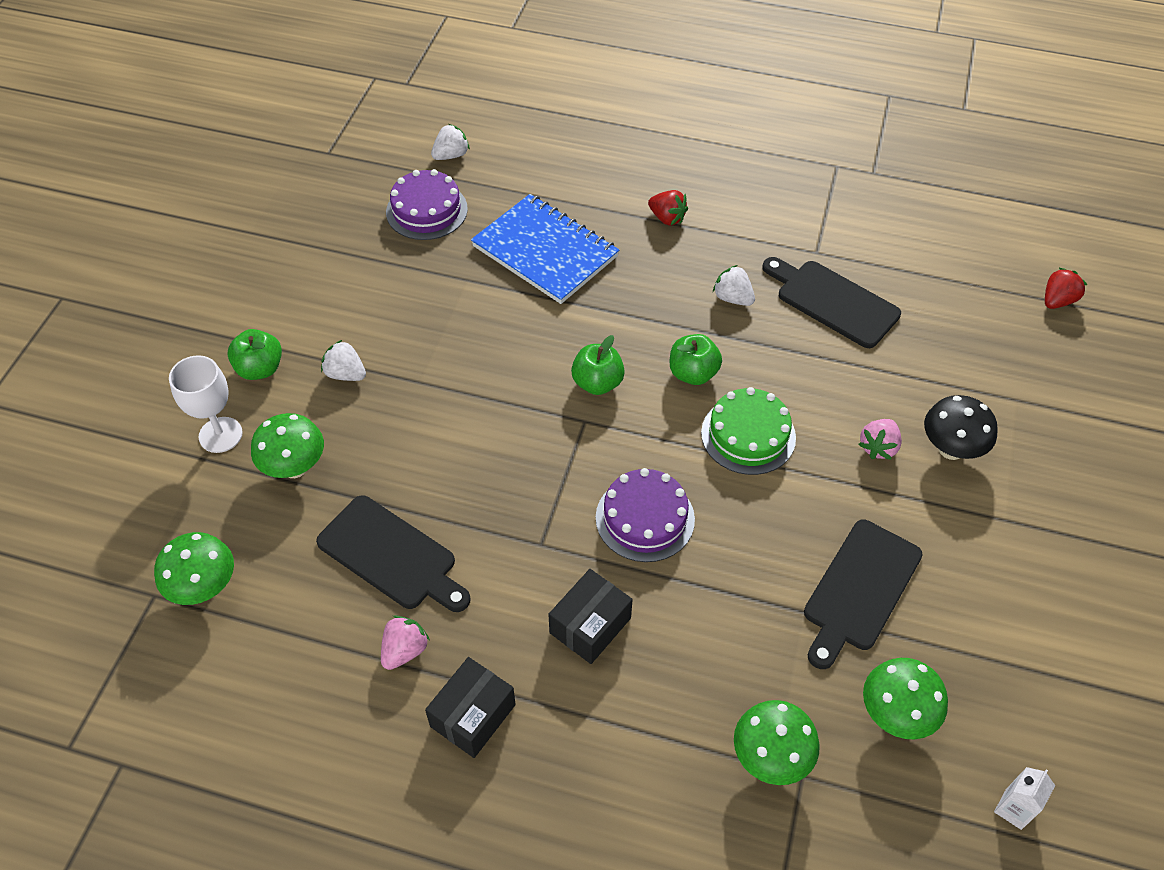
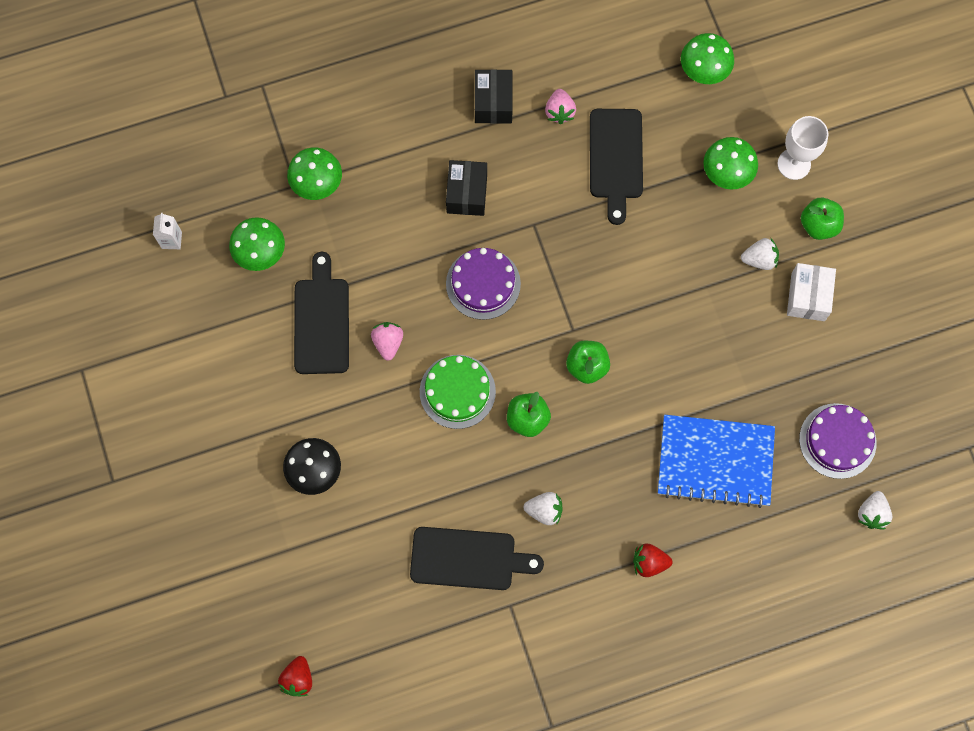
camera: 145 degrees right, 20 degrees up
(335, 319) = (808, 297): none -> white box
(391, 556) = (615, 159): black cutting board -> black cutting board turned 90 degrees counterclockwise
(878, 447) = (365, 440): pink strawberry -> pink strawberry (388, 343)

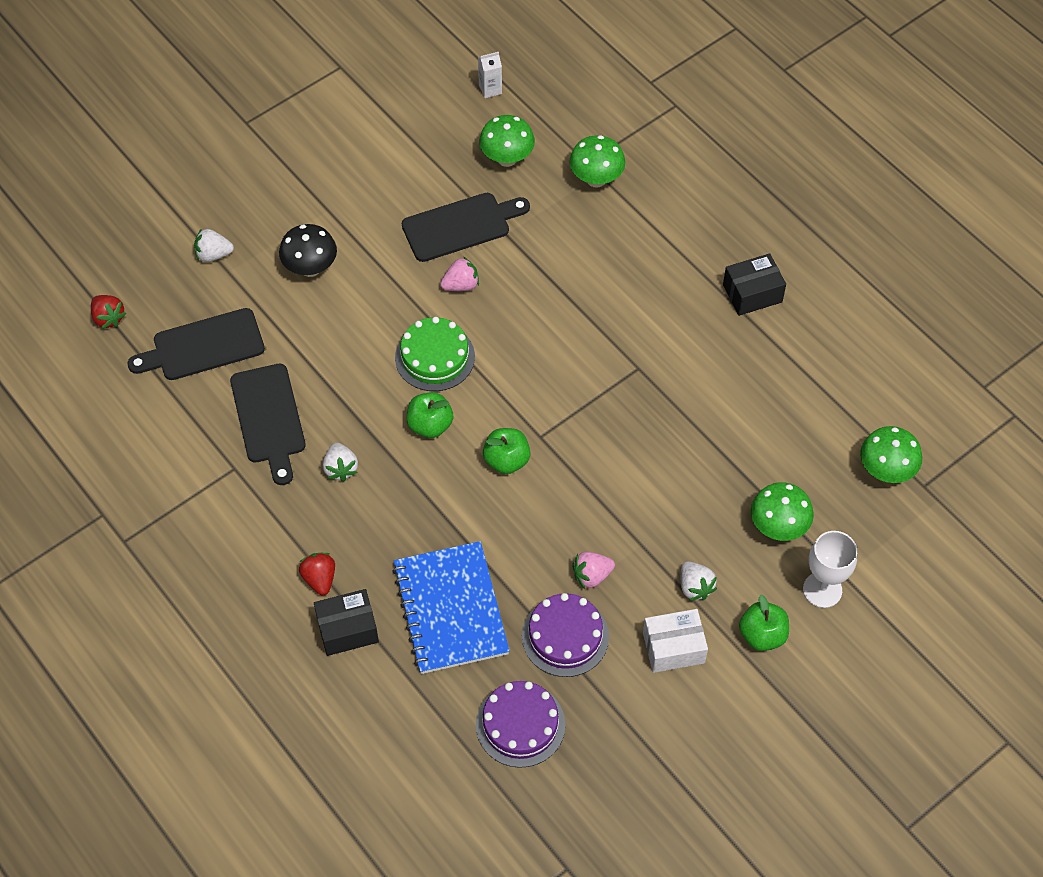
camera: 70 degrees right, 15 degrees down
(298, 679) = (108, 318): red strawberry -> red strawberry turned 120 degrees counterclockwise
(467, 193) = (644, 301): black box -> black box (347, 630)
(483, 283) = (555, 344): purple cake -> purple cake (565, 636)
(559, 112) = (772, 353): pink strawberry -> pink strawberry (592, 576)
(615, 159) = (744, 418): black cutting board -> black cutting board (203, 346)
(872, 513) = (450, 783): white strawberry -> white strawberry (213, 254)

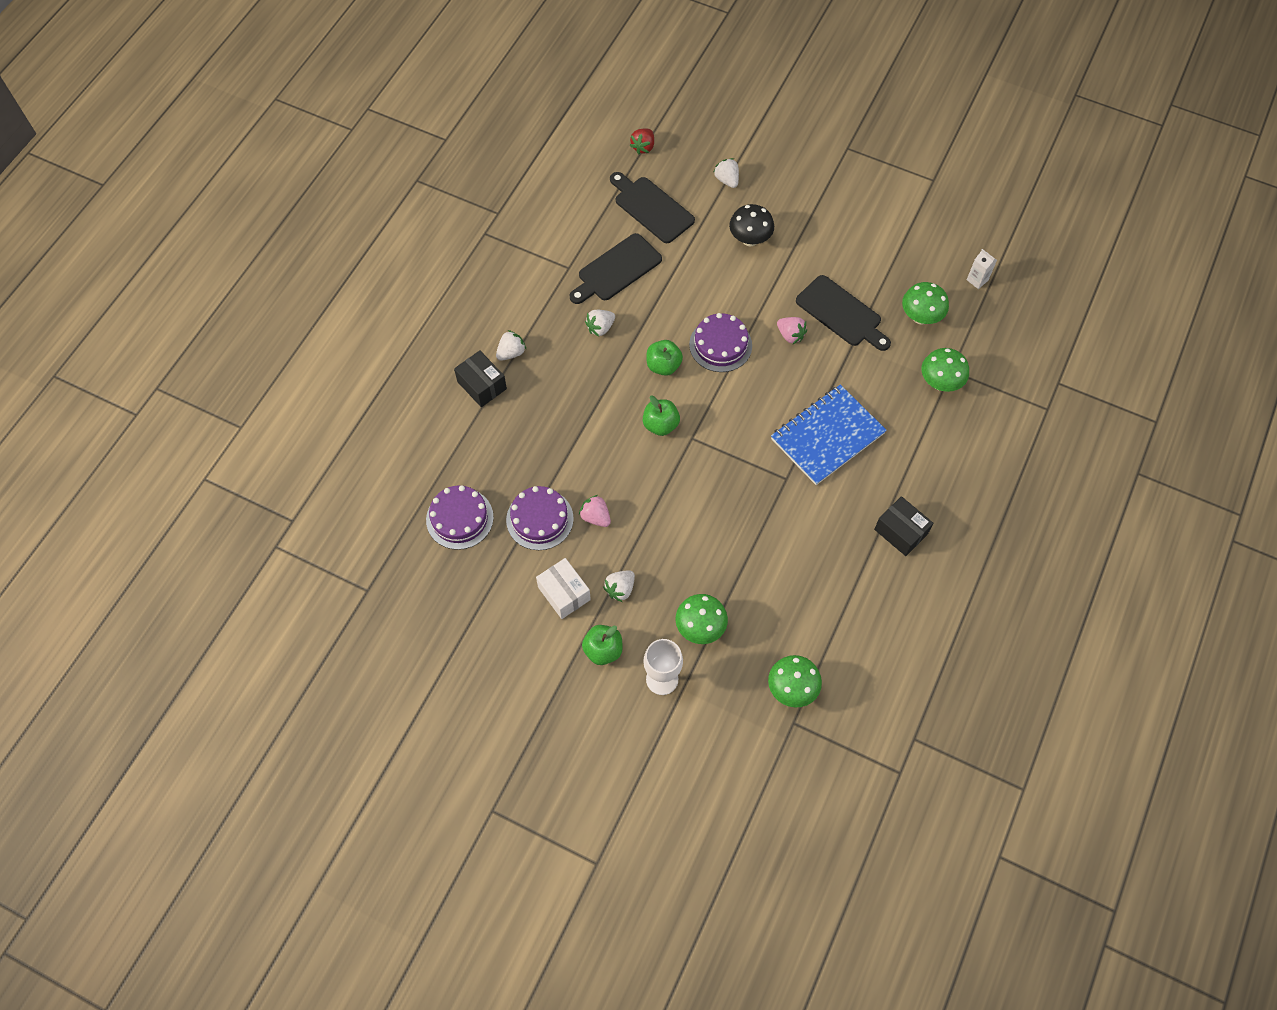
camera: 65 degrees right, 5 degrees up
(319, 579) = (511, 353): red strawberry -> white strawberry
(435, 357) = (720, 345): green cake -> purple cake
(450, 609) = (526, 439): blue notebook -> blue notebook (827, 436)

